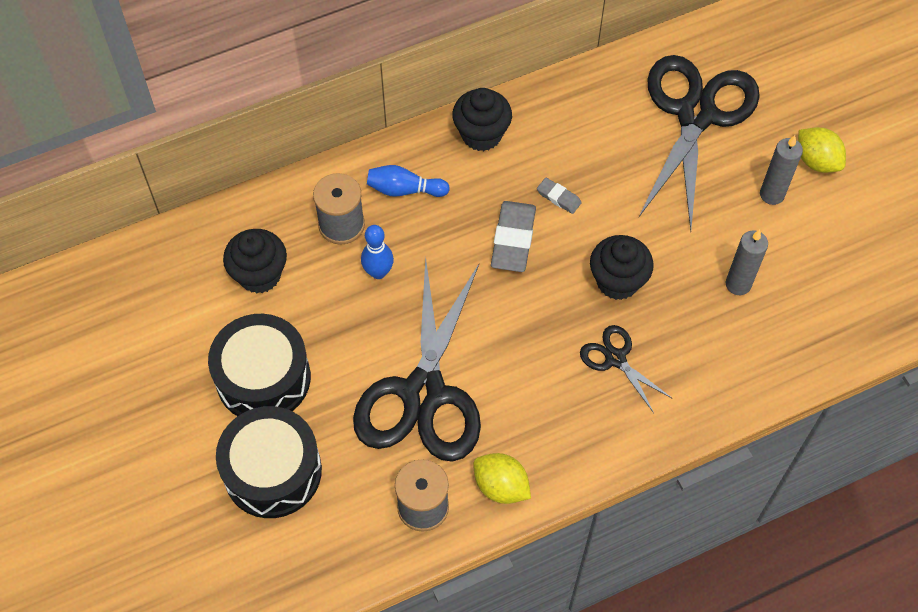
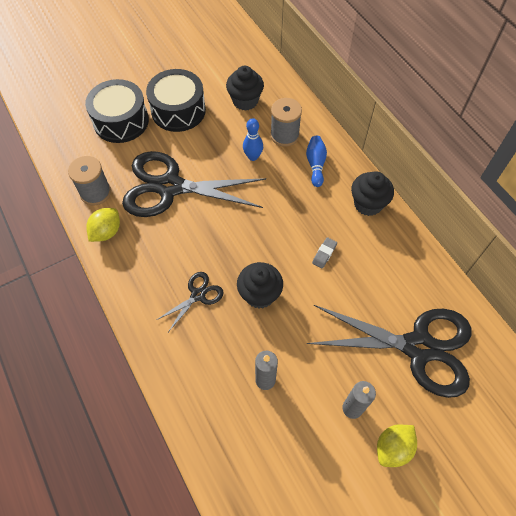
camera: 85 degrees right, 0 degrees up
(513, 240) = (286, 228): grey eraser -> none

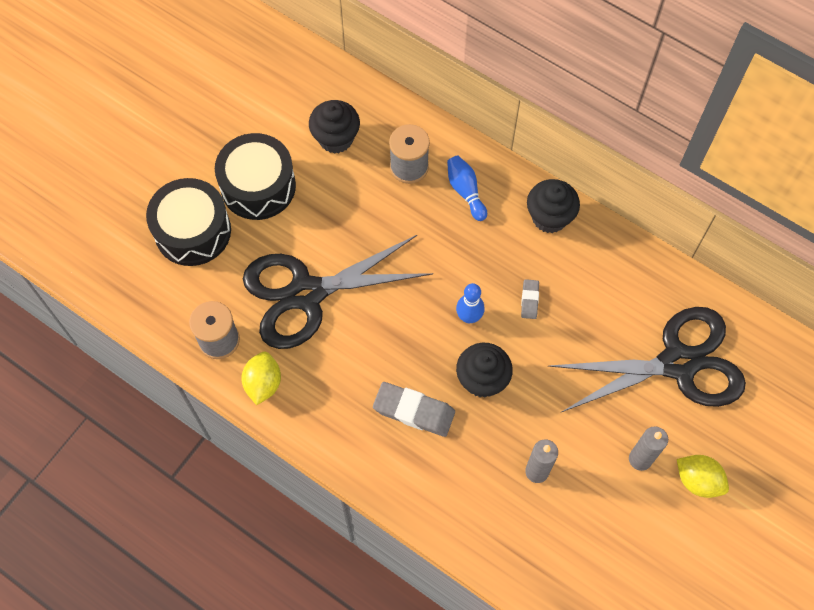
camera: 25 degrees left, 5 degrees up
(198, 295) = (414, 411): black scissors -> grey eraser
(253, 157) = (385, 212): blue bowling pin -> blue bowling pin (469, 317)
(393, 448) = (698, 480): yellow lemon -> yellow lemon turned 75 degrees counterclockwise

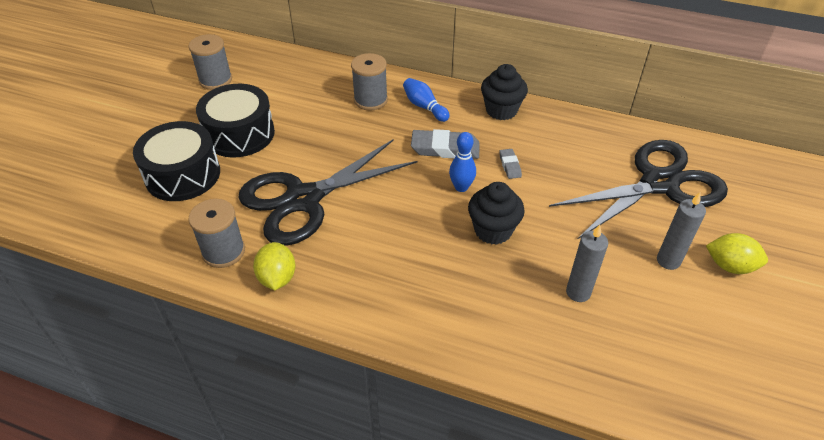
camera: 15 degrees left, 20 degrees down
(245, 94) = (215, 80): none -> grey spool
(336, 138) = (302, 93): black cupcake -> none
(414, 411) = (437, 269): grey eraser -> grey eraser (445, 149)

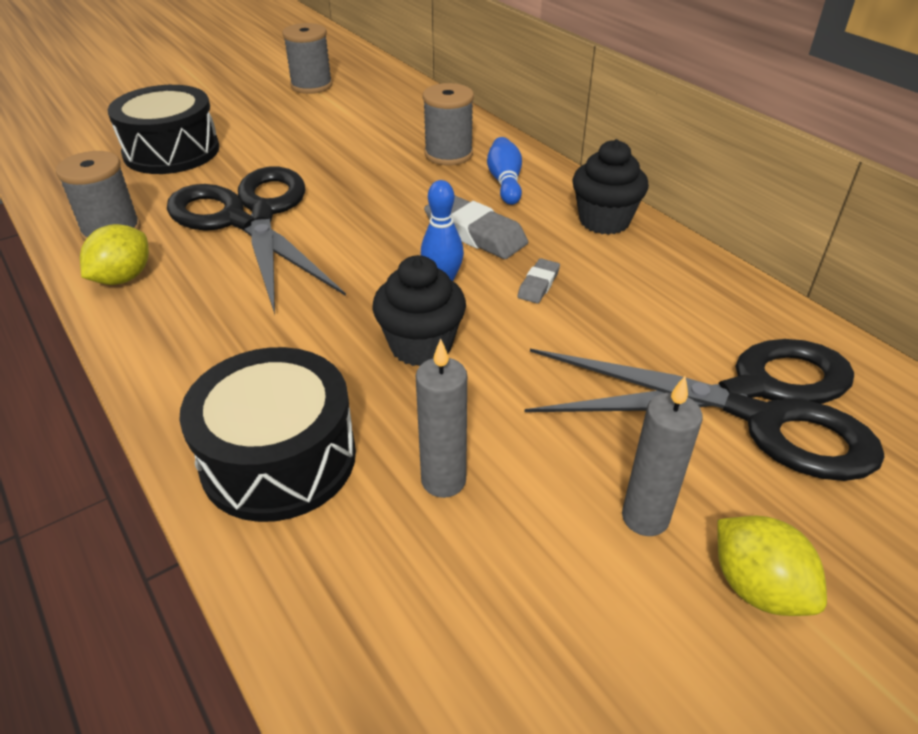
camera: 35 degrees right, 5 degrees down
(239, 134) = (270, 137): black drum -> black drum (279, 458)
(303, 199) = (250, 218): black scissors -> black scissors turned 60 degrees clockwise

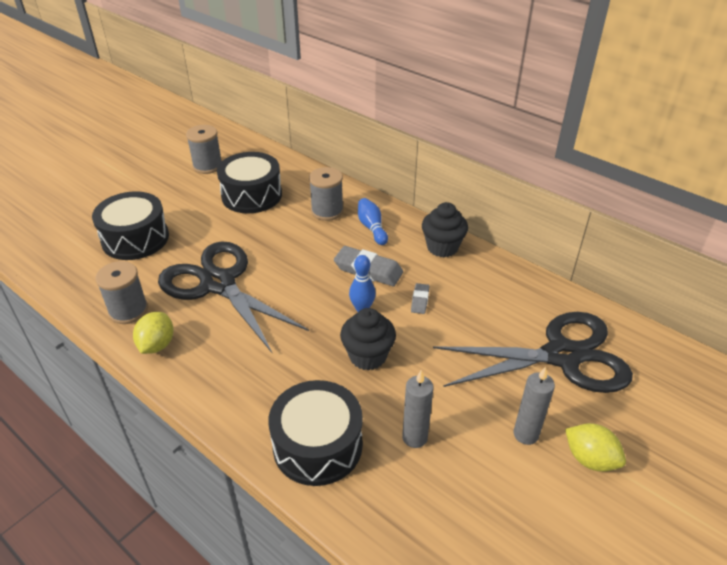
camera: 15 degrees left, 0 degrees up
(352, 123) = (251, 195): none -> black drum

